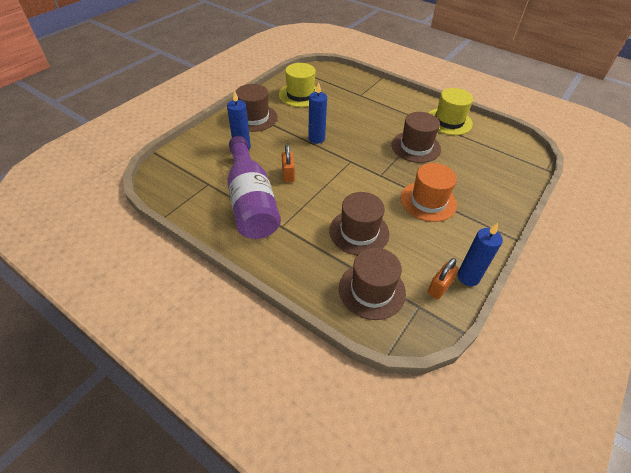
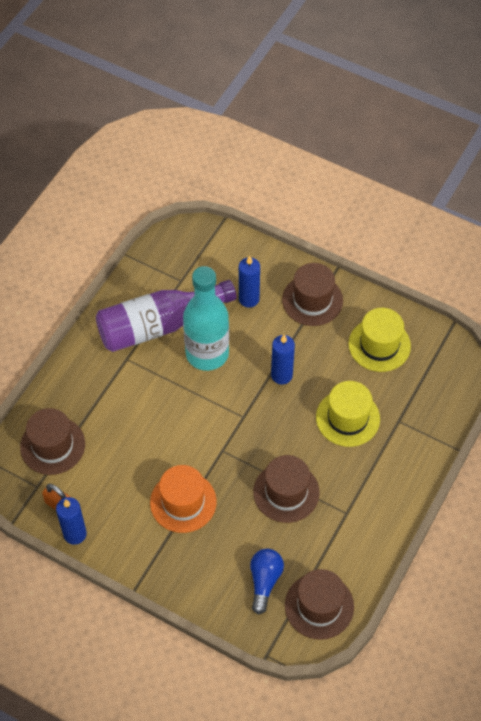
camera: 85 degrees right, 10 degrees up
(288, 175) = (207, 353): orange padlock -> turquoise bottle
(359, 232) = (126, 431): brown hat -> brown hat (319, 606)
(449, 121) = (355, 539): yellow hat -> yellow hat (347, 418)
(489, 164) = (264, 581): none -> blue light bulb

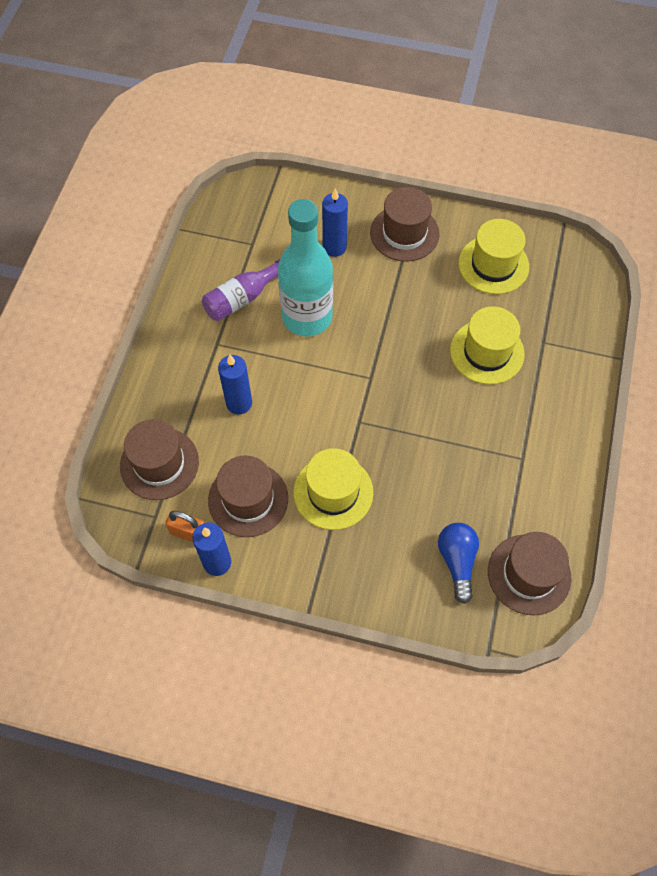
camera: 15 degrees left, 5 degrees up
(159, 325) = (242, 298): purple bottle -> purple bottle, size x0.57
(183, 502) = (333, 492): orange hat -> yellow hat
(281, 375) = (398, 322): blue candle -> blue candle (239, 403)
(286, 492) = (447, 451): brown hat -> brown hat (248, 499)

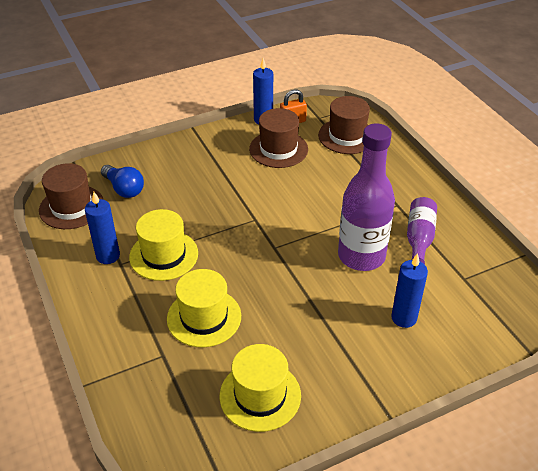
camera: 140 degrees right, 20 degrees down
(239, 403) = (341, 185): blue candle -> blue candle (108, 256)
(307, 317) = (361, 256): turquoise bottle -> purple bottle
(333, 492) = (232, 178): yellow hat -> yellow hat (164, 255)
(404, 233) = (364, 370): brown hat -> none

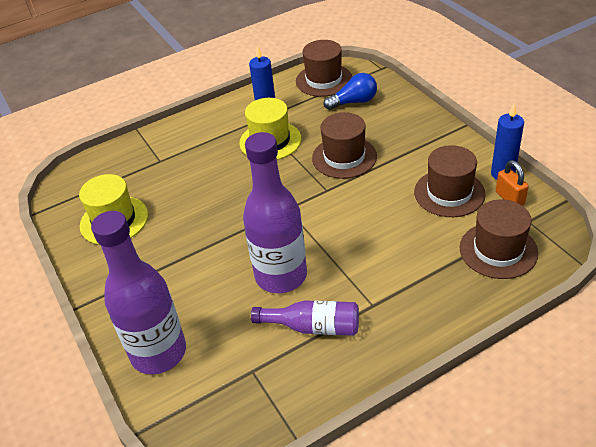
camera: 90 degrees right, 0 degrees up
(124, 189) = (354, 102): blue light bulb -> blue light bulb turned 150 degrees counterclockwise
(204, 317) = (198, 176): yellow hat -> none
(211, 204) = (344, 157): none -> brown hat
(404, 318) = (193, 314): blue candle -> none
(448, 343) = (158, 352): none -> purple bottle

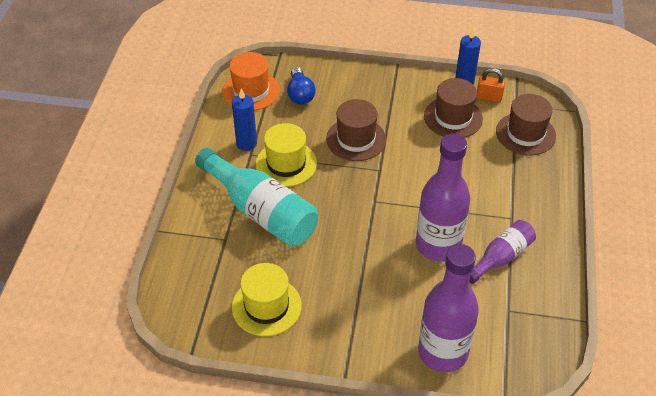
camera: 55 degrees left, 5 degrees up
(206, 159) = (261, 211): none -> turquoise bottle
(324, 80) = (251, 91): brown hat -> orange hat
(354, 102) = (300, 94): blue light bulb -> blue light bulb turned 150 degrees clockwise

